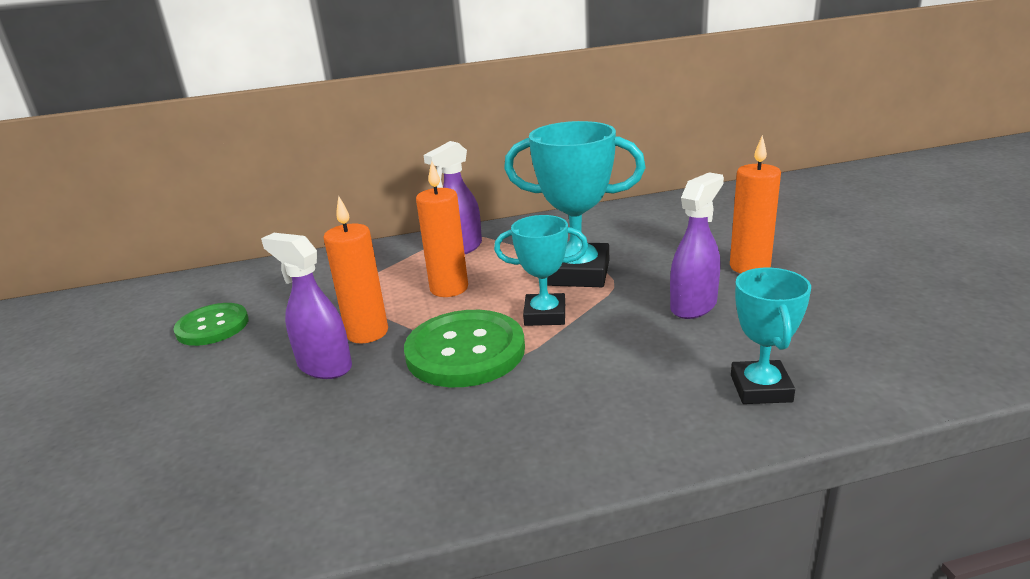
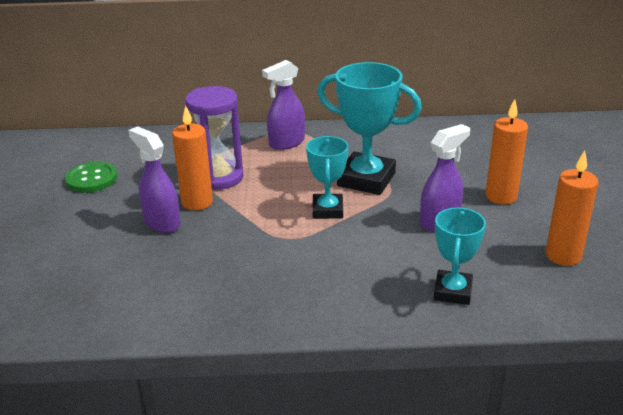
camera: 10 degrees right, 5 degrees up
(388, 299) = (219, 177): none -> purple hourglass
(449, 288) = (266, 176): orange candle -> orange candle (563, 256)
(465, 351) = (261, 228): green button -> none
(545, 315) = (327, 210): turquoise trophy -> turquoise trophy turned 75 degrees clockwise

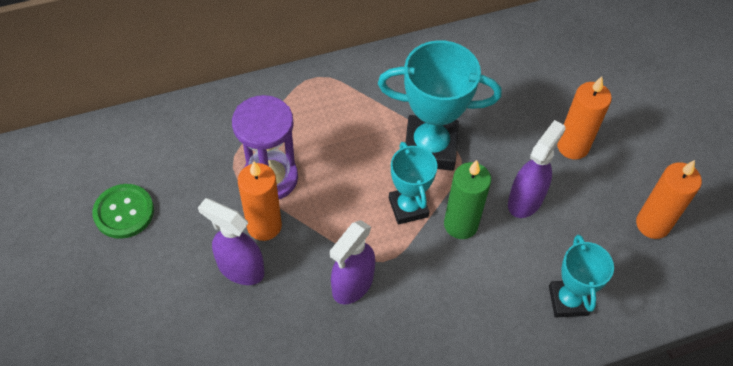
camera: 20 degrees left, 25 degrees up
(286, 143) = (321, 101): purple spray bottle -> purple spray bottle (352, 284)
(370, 227) = (460, 224): none -> green candle

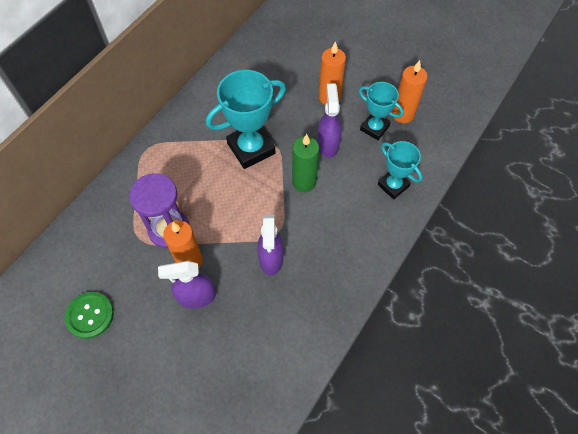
camera: 35 degrees left, 5 degrees up
(408, 207) = (266, 192): turquoise trophy -> turquoise trophy (374, 128)

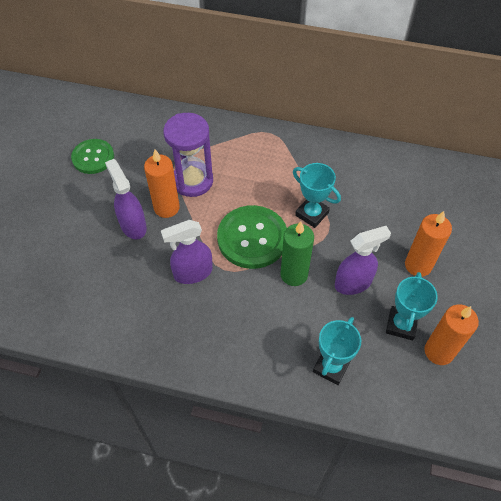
camera: 70 degrees right, 5 degrees down
(251, 148) = (312, 214): turquoise trophy -> turquoise trophy, size x0.61
(255, 201) = (252, 238): none -> green button

